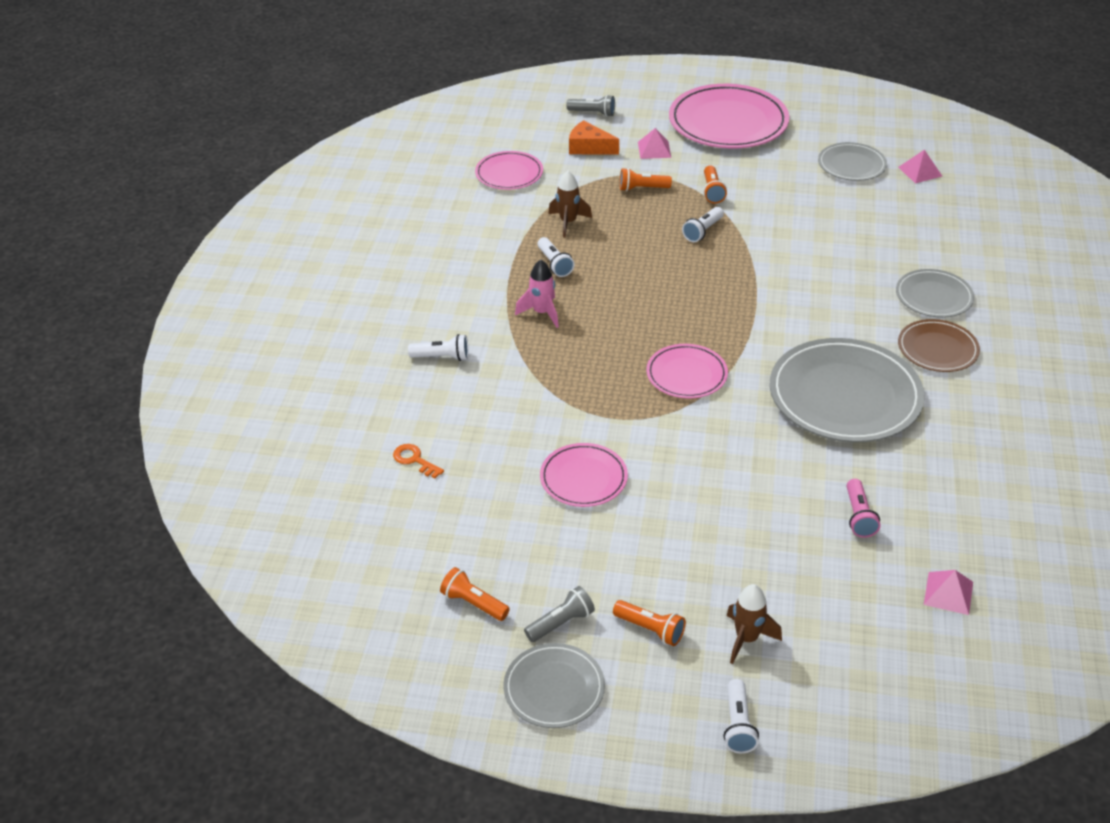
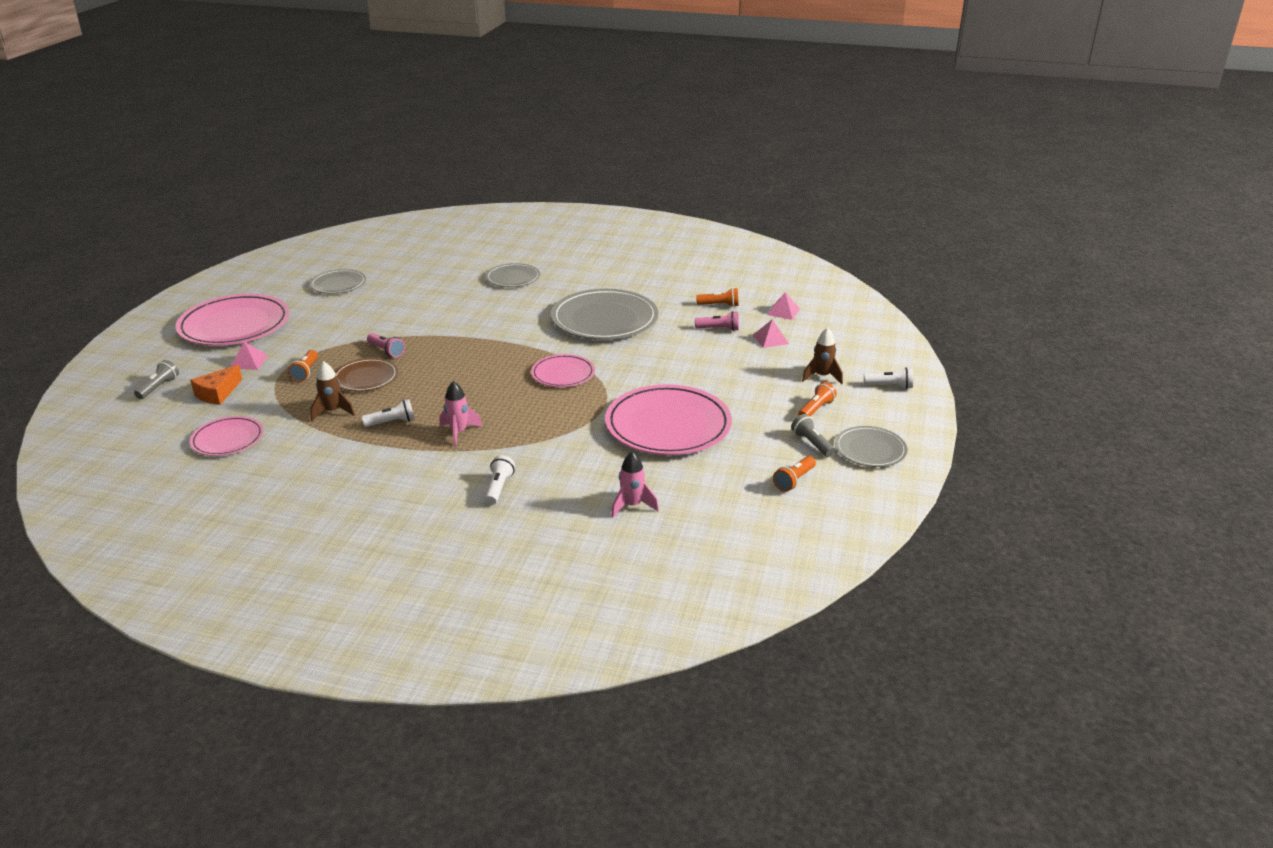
camera: 85 degrees left, 10 degrees down
(415, 460) = (632, 506): orange key -> pink rocket
(583, 478) = (668, 425): pink plate -> pink plate, size x1.84
(703, 231) = (386, 351): white flashlight -> pink flashlight
(712, 191) = (333, 342): orange flashlight -> orange flashlight (719, 305)
(920, 171) = (365, 263): pink pyramid -> pink pyramid (770, 339)
(937, 349) = (567, 284): brown plate -> brown plate (366, 378)

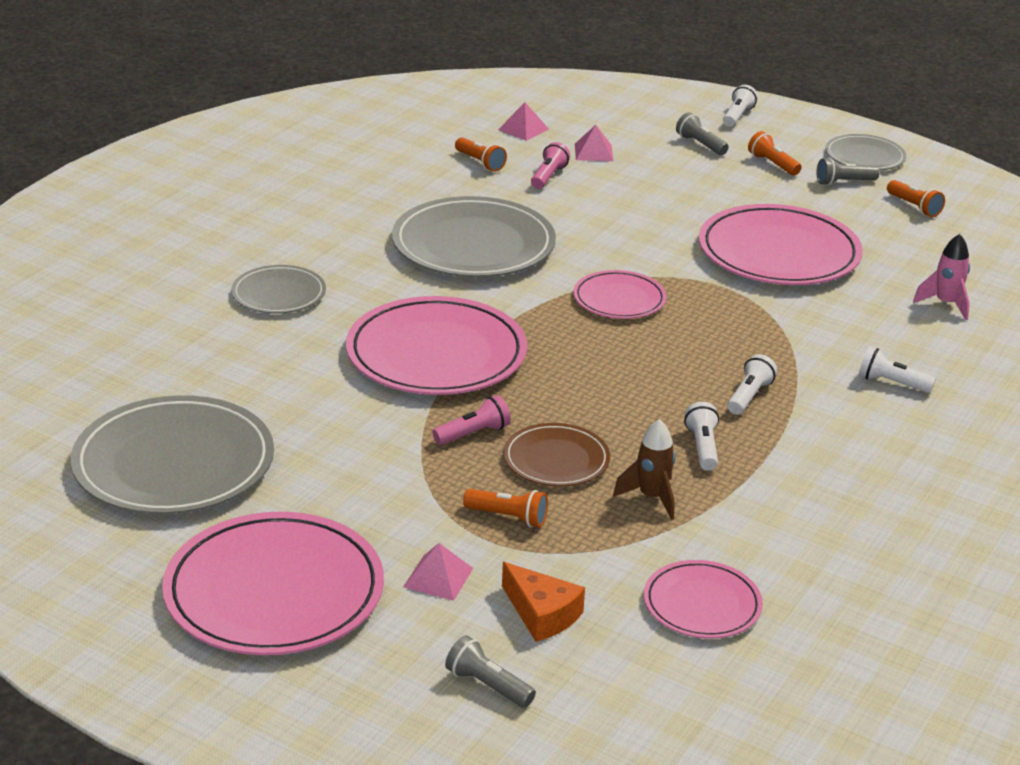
camera: 75 degrees left, 0 degrees up
(338, 284) = (174, 463): grey plate -> grey plate, size x1.84
(459, 432) = (749, 396): pink rocket -> white flashlight
(468, 328) = (436, 354): none -> pink plate
(719, 305) = (480, 162): orange flashlight -> orange flashlight turned 120 degrees clockwise
(822, 376) = (700, 144): brown rocket -> grey flashlight

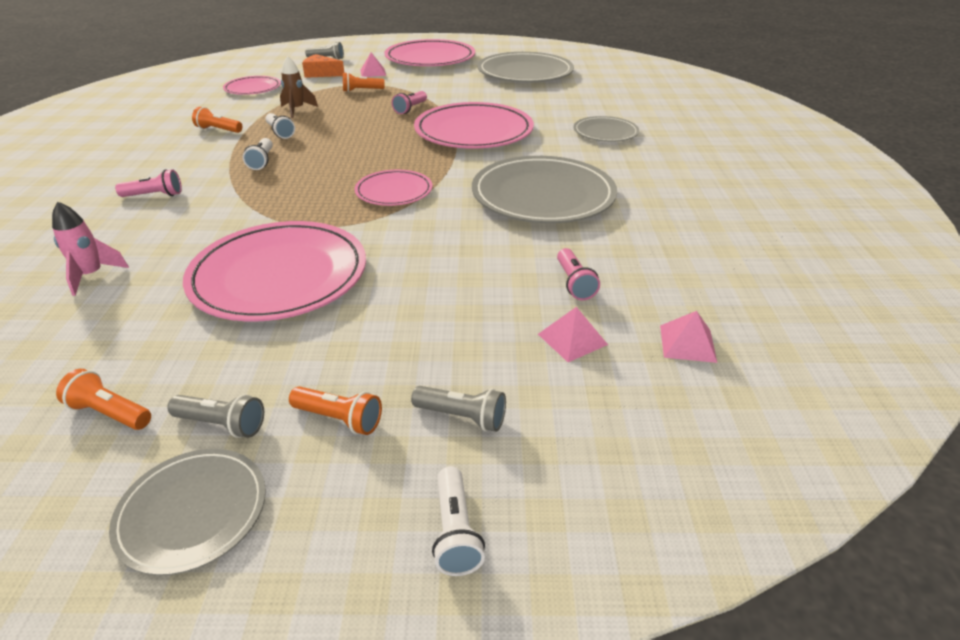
camera: 150 degrees right, 5 degrees up
(480, 162) = (655, 274): orange flashlight -> orange flashlight (218, 130)
(556, 460) = (358, 110): brown plate -> none
(844, 182) = (222, 424): grey flashlight -> grey flashlight turned 60 degrees clockwise
(891, 383) = (154, 195): white flashlight -> pink flashlight

